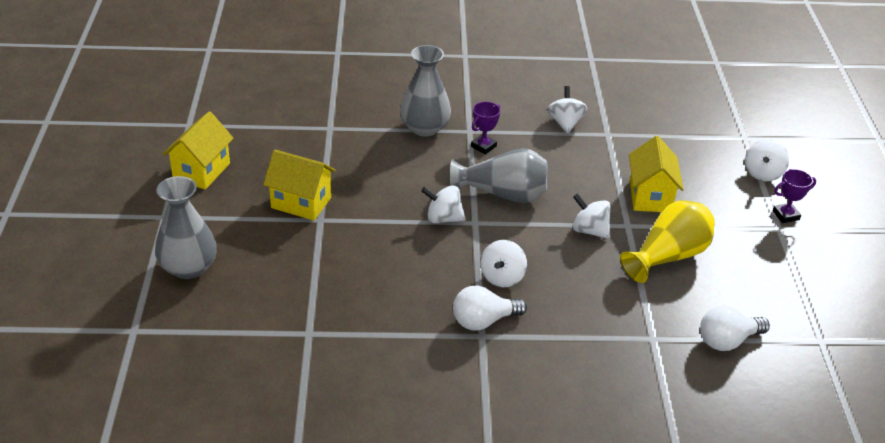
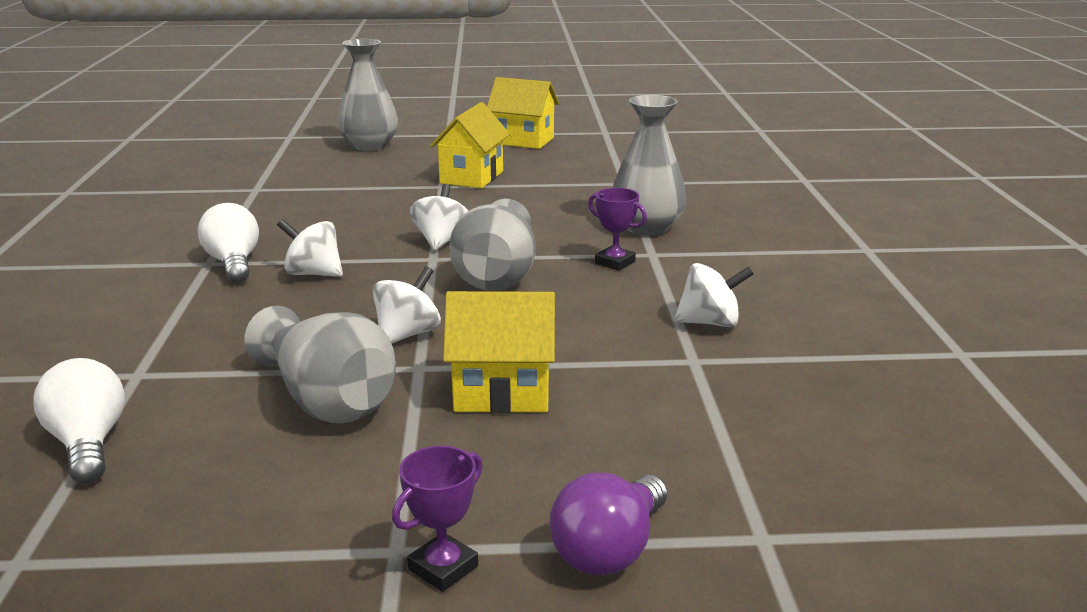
camera: 90 degrees right, 15 degrees down
(668, 257) = (327, 400): yellow vase -> grey vase
(762, 173) = (609, 550): white spinning top -> purple light bulb
(785, 215) = (443, 568): purple trophy -> purple trophy turned 60 degrees clockwise

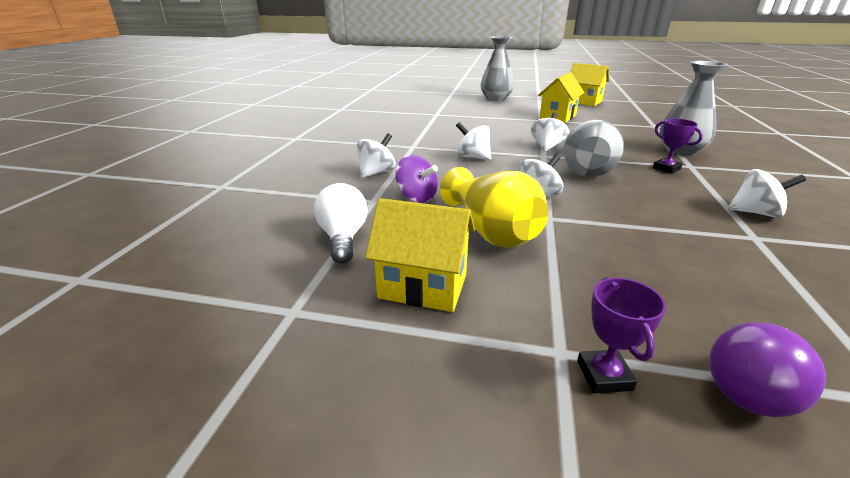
camera: 15 degrees right, 5 degrees up
(142, 322) = (376, 172): none -> white spinning top
(212, 359) = (416, 197): none -> purple spinning top
(233, 263) = (427, 148): white light bulb -> none
(327, 400) = (491, 231): grey vase -> yellow vase
(443, 568) = (604, 375): purple trophy -> purple trophy turned 60 degrees counterclockwise
(502, 393) = (613, 242): yellow house -> yellow house (423, 286)

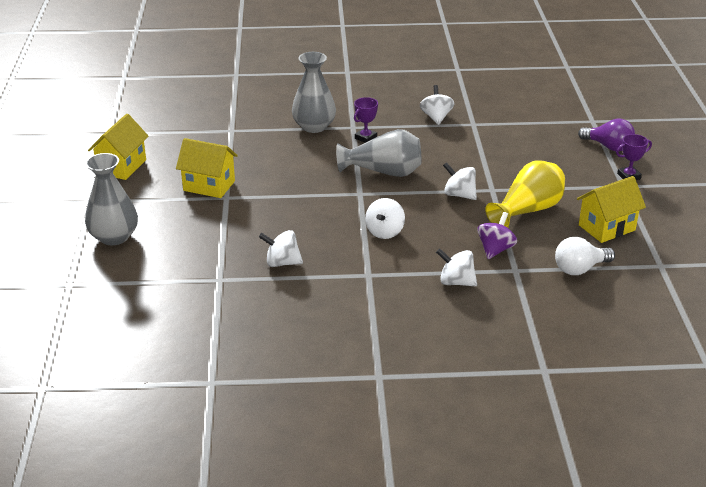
camera: 105 degrees left, 5 degrees up
(423, 286) = (606, 228): yellow house -> yellow house turned 60 degrees clockwise
(547, 147) = (332, 192): white spinning top -> white spinning top (282, 263)

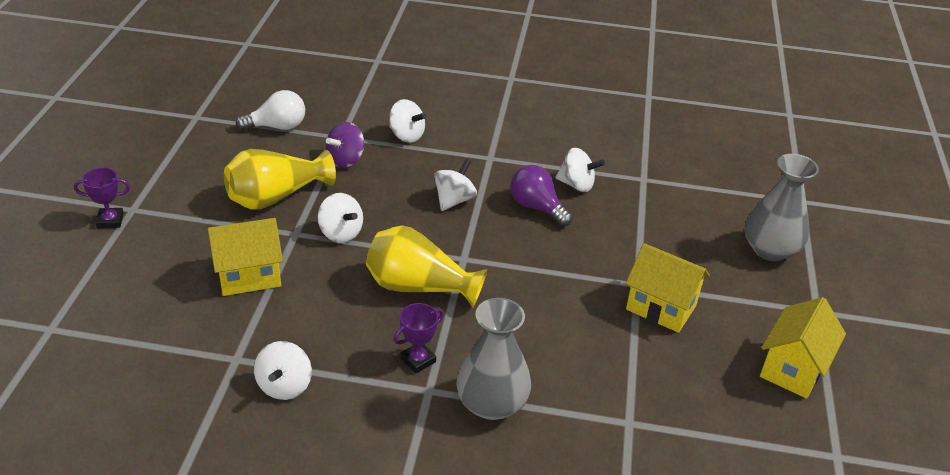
camera: 170 degrees left, 5 degrees up
(383, 172) = (419, 287): grey vase -> yellow vase
(606, 228) = (208, 162): yellow house -> yellow house (249, 276)
(608, 147) = (82, 273): purple light bulb -> purple light bulb (537, 207)

